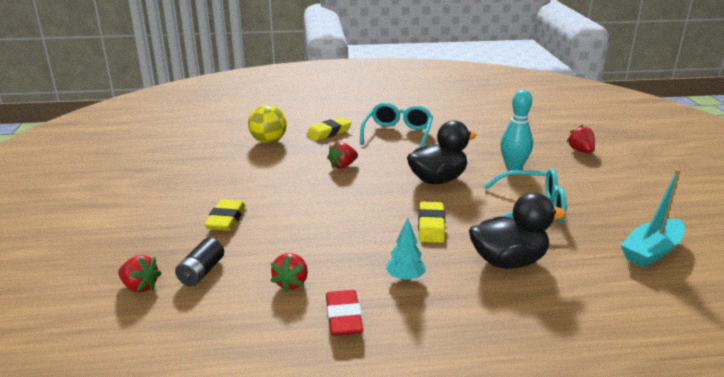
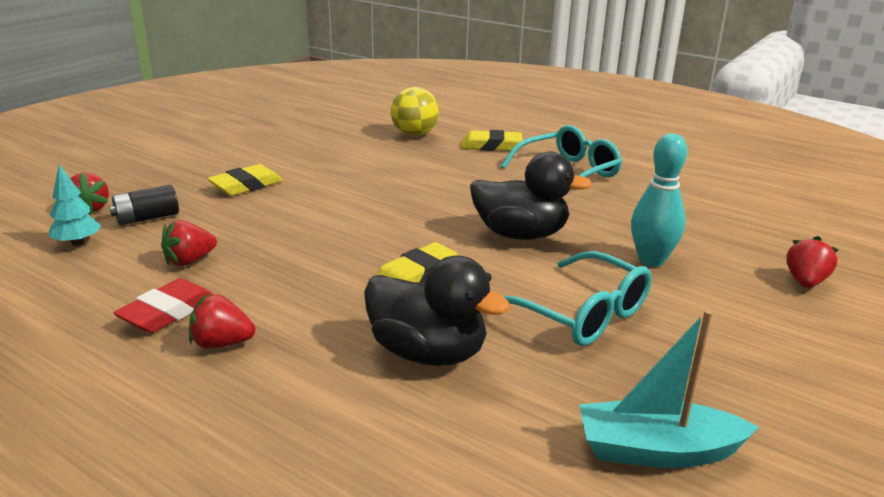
camera: 40 degrees right, 0 degrees up
(343, 166) = (442, 181): red strawberry -> red strawberry (222, 343)
(405, 278) = (288, 309): turquoise tree -> turquoise tree (77, 243)

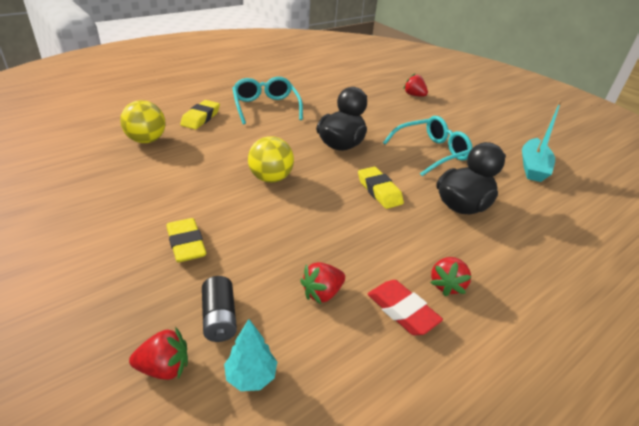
camera: 75 degrees left, 10 degrees up
(189, 261) = (322, 293): red strawberry -> red strawberry turned 75 degrees clockwise
(390, 203) = (270, 178): none -> yellow ball
(651, 260) = (384, 119): turquoise bowling pin -> none

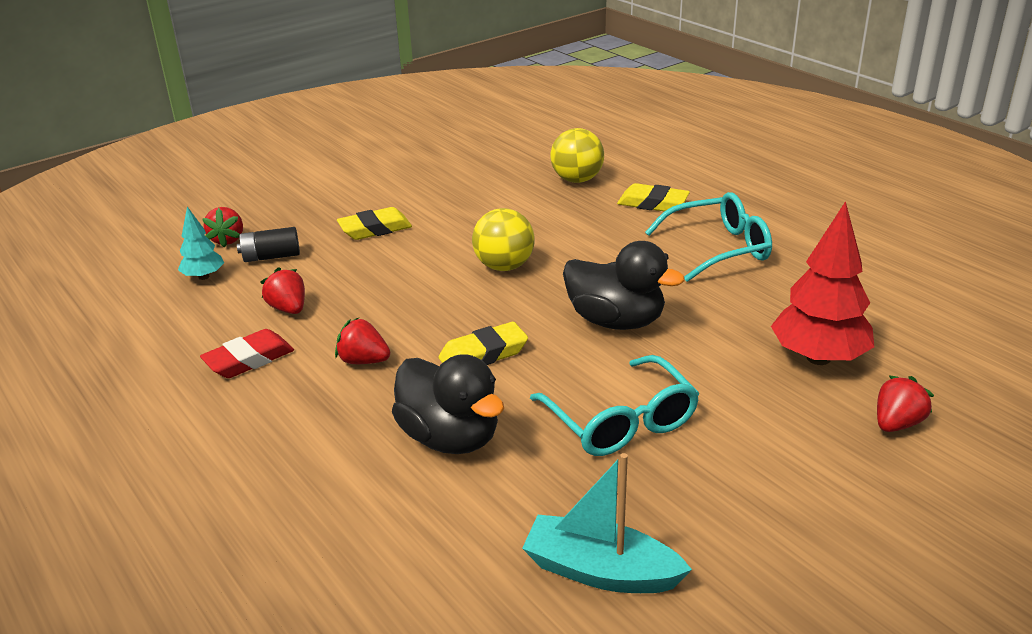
camera: 95 degrees right, 5 degrees down
(371, 101) = (818, 358): none -> red tree
(446, 285) = (280, 398): red strawberry -> red strawberry (363, 361)

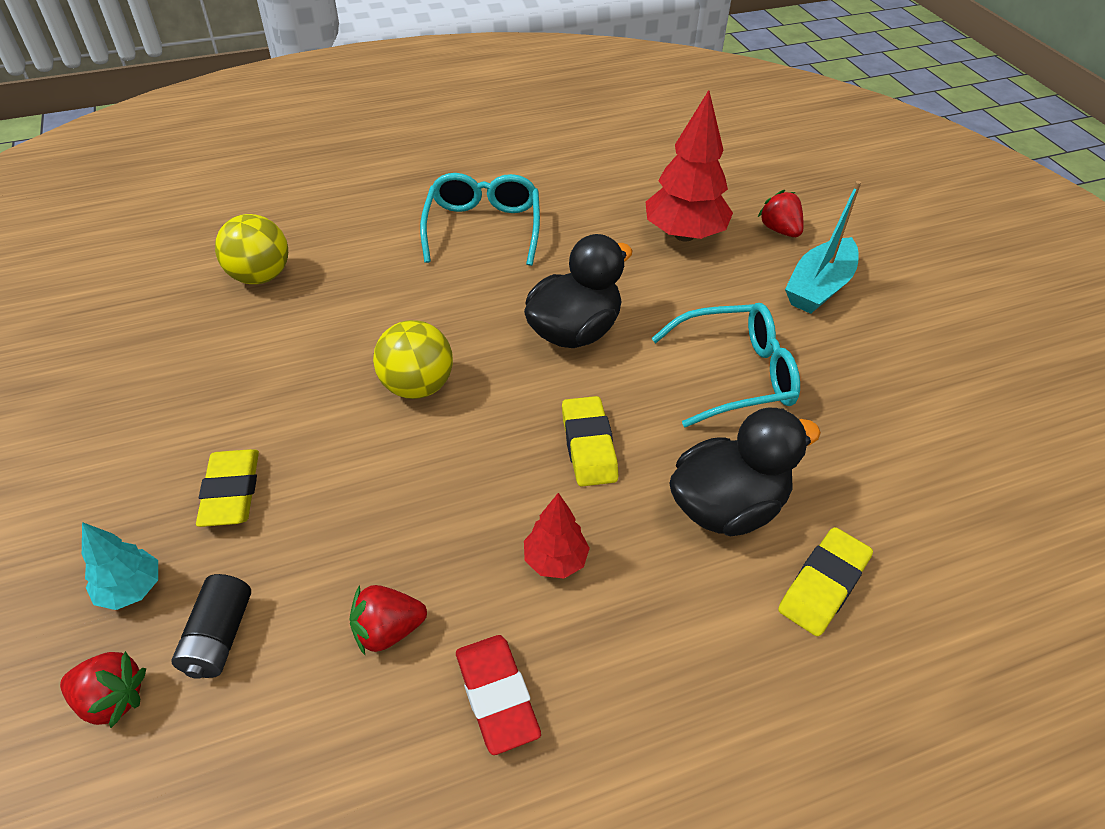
camera: 75 degrees left, 15 degrees up
(203, 277) = (217, 747): turquoise tree -> turquoise tree (131, 589)
(363, 361) = (555, 560): red strawberry -> red tree
(600, 571) = (927, 443): turquoise boat -> turquoise boat (819, 287)
(652, 204) = (364, 240): yellow eraser -> yellow eraser (823, 585)

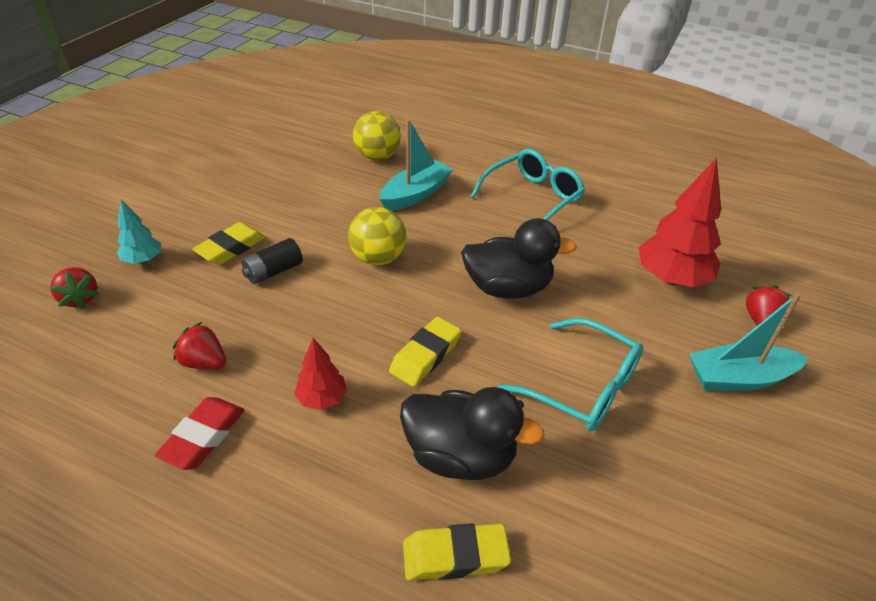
camera: 45 degrees right, 5 degrees down
(219, 637) = (143, 306): black battery -> black battery (273, 271)
(363, 294) = (415, 194): none -> turquoise boat

